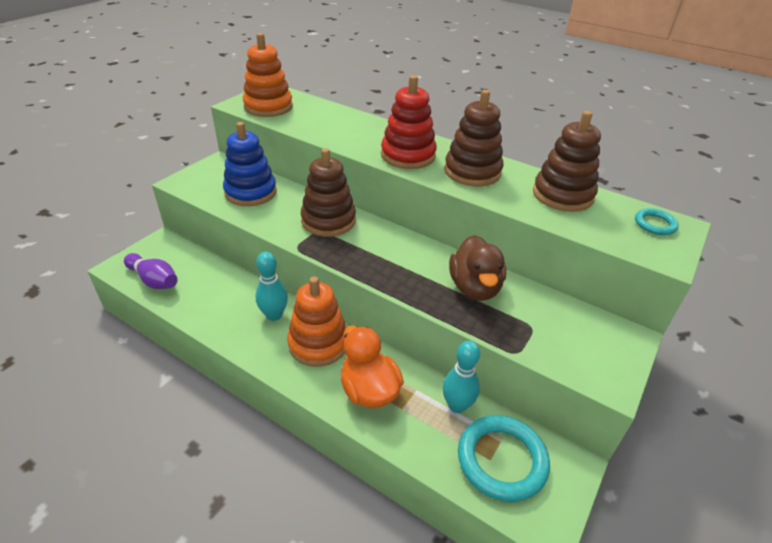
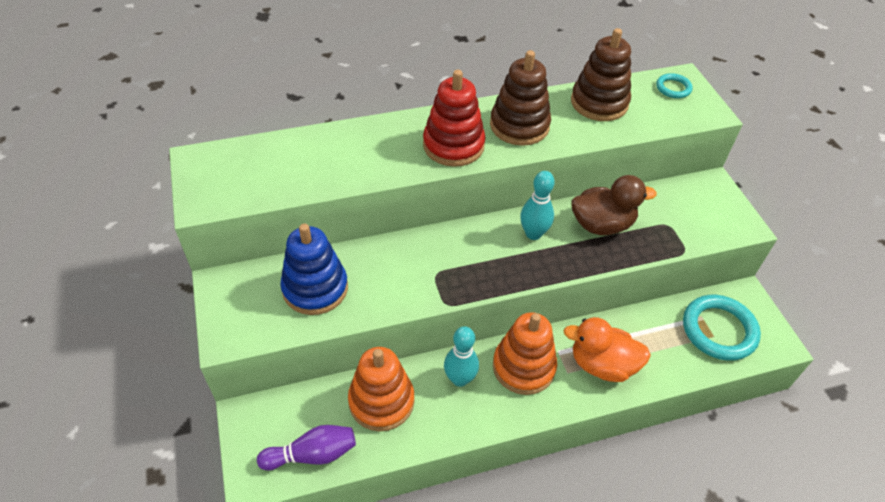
camera: 50 degrees left, 10 degrees up
(268, 107) = (239, 183): orange stacking toy -> orange stacking toy (381, 401)
(328, 221) = (426, 257): brown stacking toy -> none
(457, 405) = (657, 321): turquoise bowling pin -> turquoise bowling pin (533, 233)
(474, 288) = (602, 225): brown duck -> brown duck turned 45 degrees counterclockwise

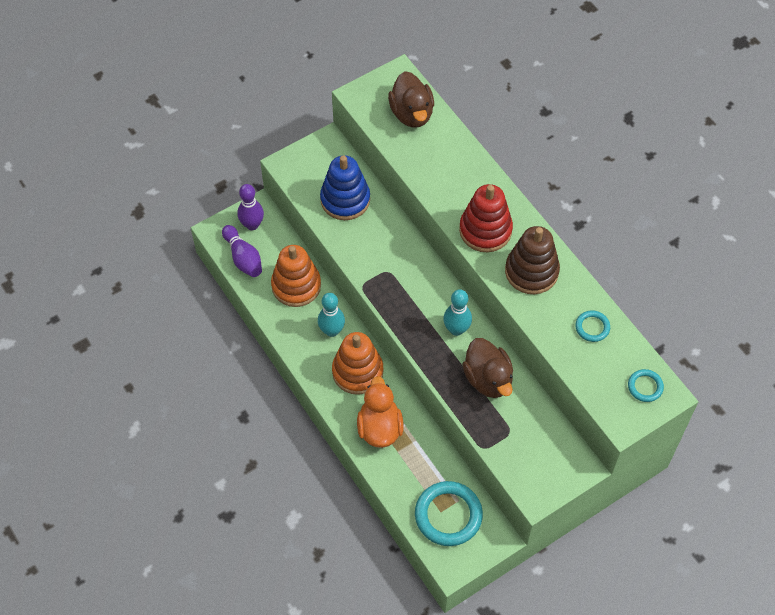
camera: 75 degrees right, 10 degrees up
(261, 163) = (412, 114): none -> brown duck
(266, 429) = (252, 225): none -> purple bowling pin
(599, 103) = (592, 327): brown stacking toy -> turquoise ring

